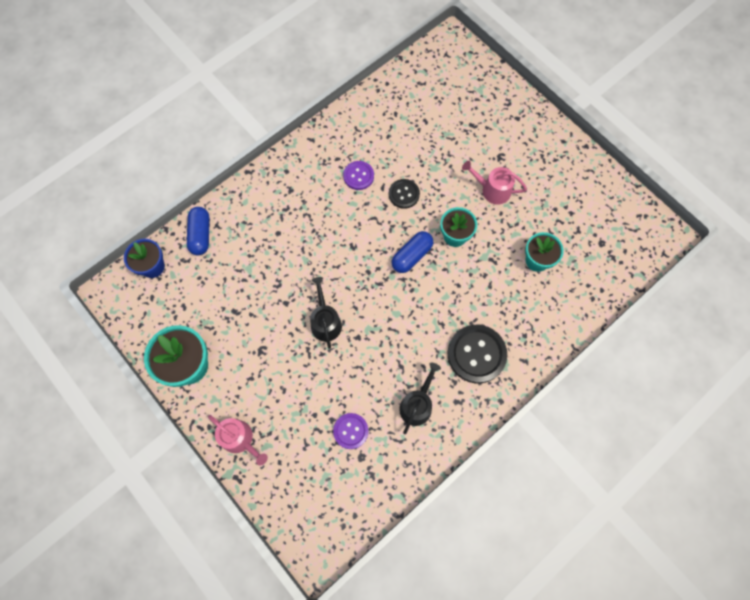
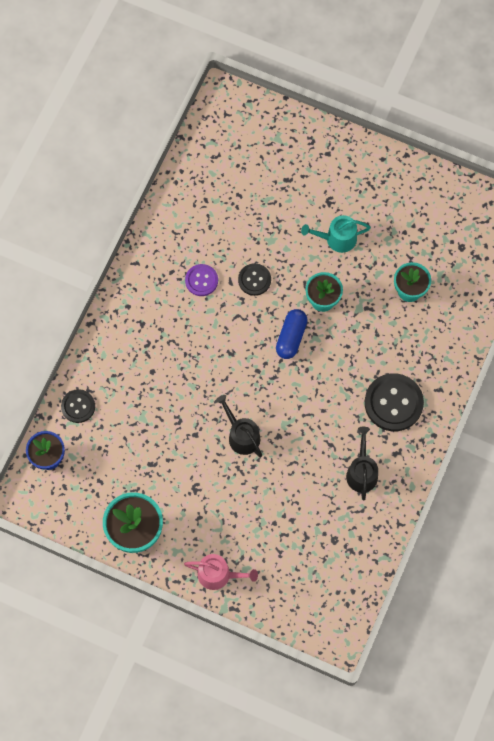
camera: 25 degrees left, 0 degrees up
(200, 235) = (78, 406): blue capsule -> black button
(350, 431) = (314, 522): purple button -> none
(492, 190) = (337, 239): pink watering can -> turquoise watering can

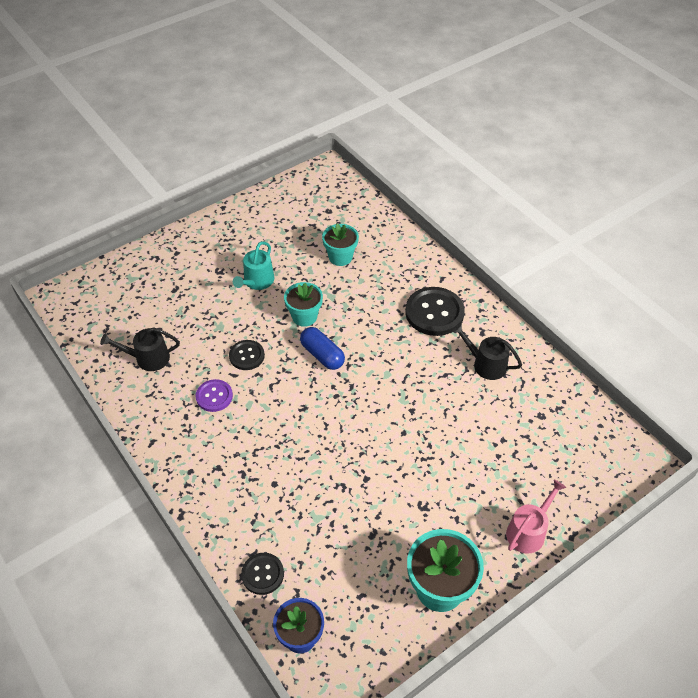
camera: 60 degrees left, 20 degrees down
(241, 435) = (392, 439): black watering can -> black watering can (148, 358)

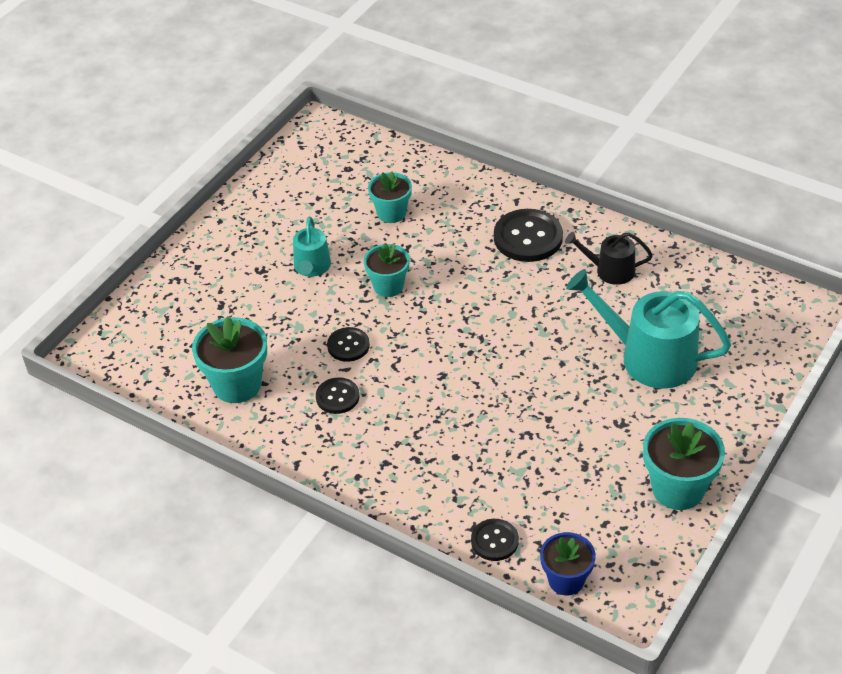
camera: 20 degrees left, 5 degrees down
(148, 358) = (237, 384): black watering can -> turquoise flower pot
(214, 396) = (337, 397): purple button -> black button
(322, 355) = (431, 318): blue capsule -> none
(478, 454) = (649, 357): none -> turquoise watering can
(528, 531) = (735, 409): pink watering can -> none

